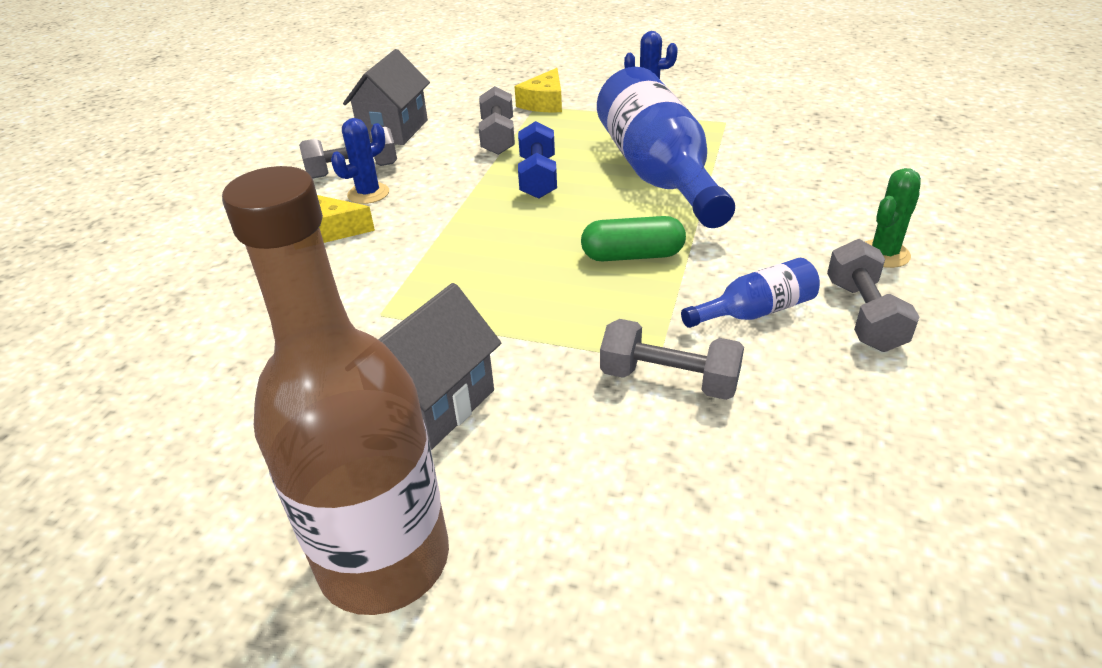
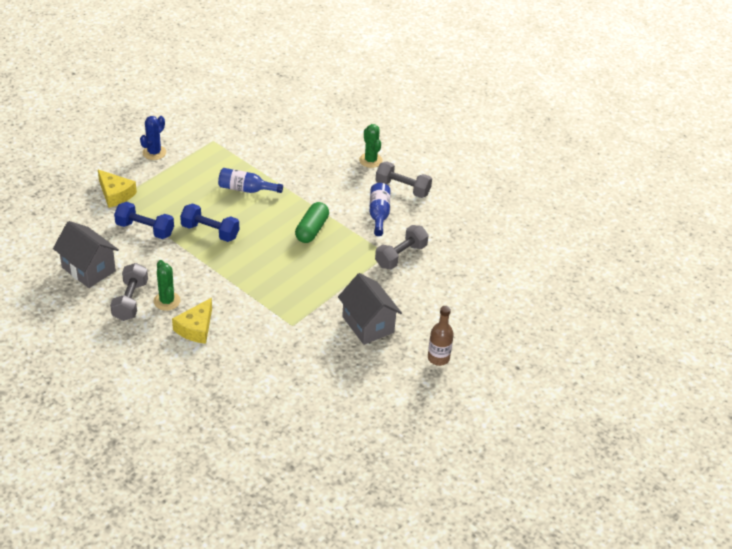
camera: 70 degrees left, 5 degrees up
(368, 193) = (167, 301): blue cactus -> green cactus
(384, 560) = (438, 358): brown bottle -> brown bottle, size x0.46
(498, 137) = (145, 229): grey dumbbell -> blue dumbbell
(658, 173) = (246, 189): blue bottle -> blue bottle, size x0.46

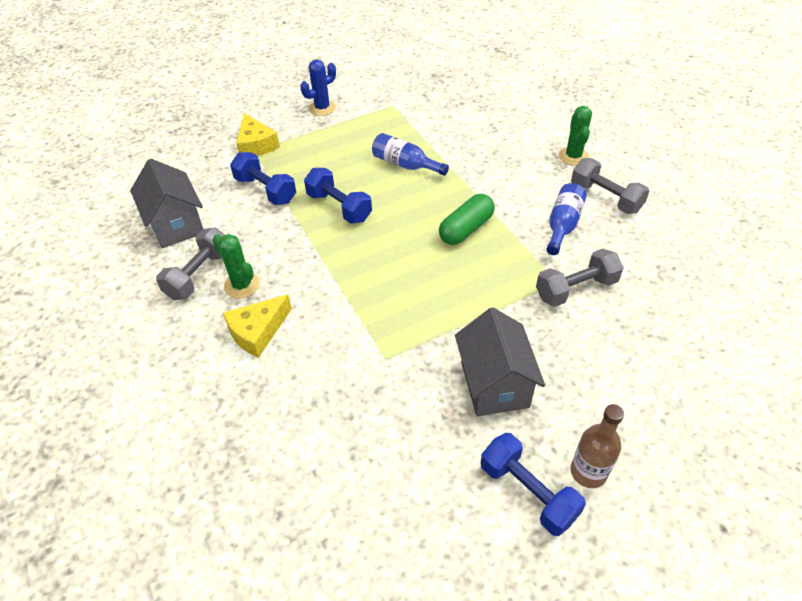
camera: 25 degrees right, 5 degrees up
(167, 301) = (242, 285): green cactus -> green cactus turned 45 degrees counterclockwise
(407, 376) = (528, 492): none -> blue dumbbell

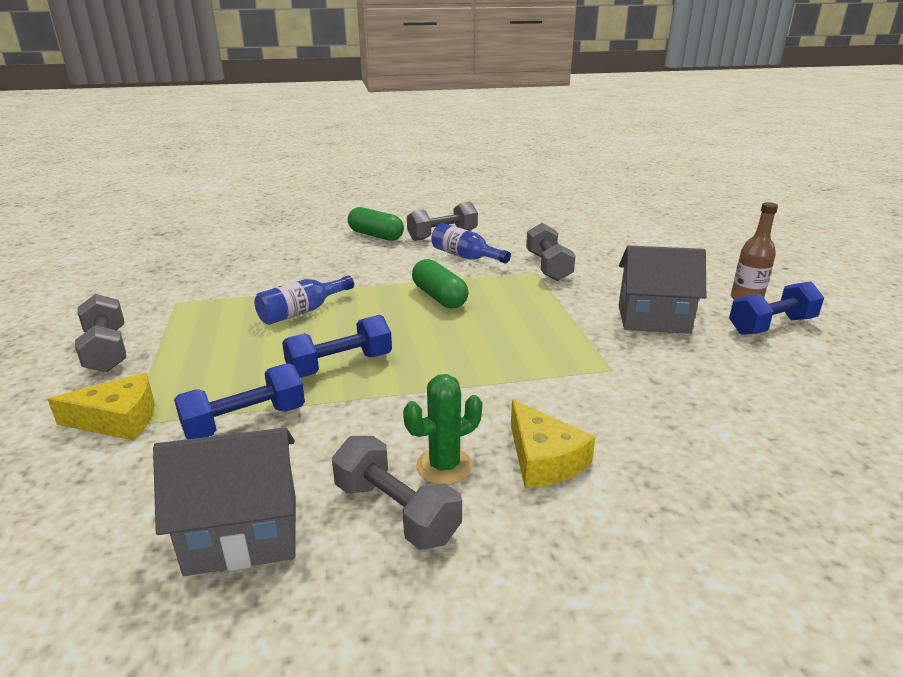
camera: 75 degrees left, 20 degrees down
(322, 108) = (107, 350): blue cactus -> grey dumbbell
(573, 156) = (376, 235): green cactus -> green capsule

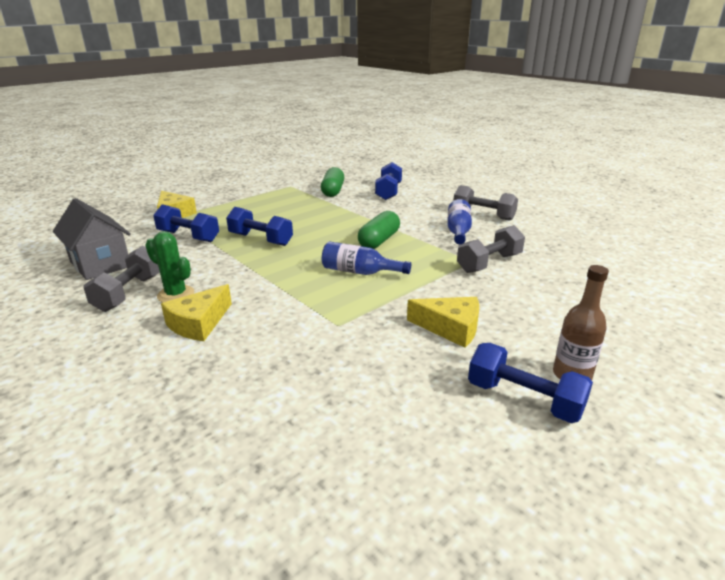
camera: 60 degrees right, 0 degrees up
(107, 350) = (230, 191): grey dumbbell -> none
(301, 312) = (312, 213): blue bottle -> blue bottle (359, 272)
(309, 254) = (388, 192): none -> blue dumbbell
(376, 235) = (446, 198): green capsule -> green capsule (333, 191)
(653, 319) = (450, 328): grey house -> yellow cheese

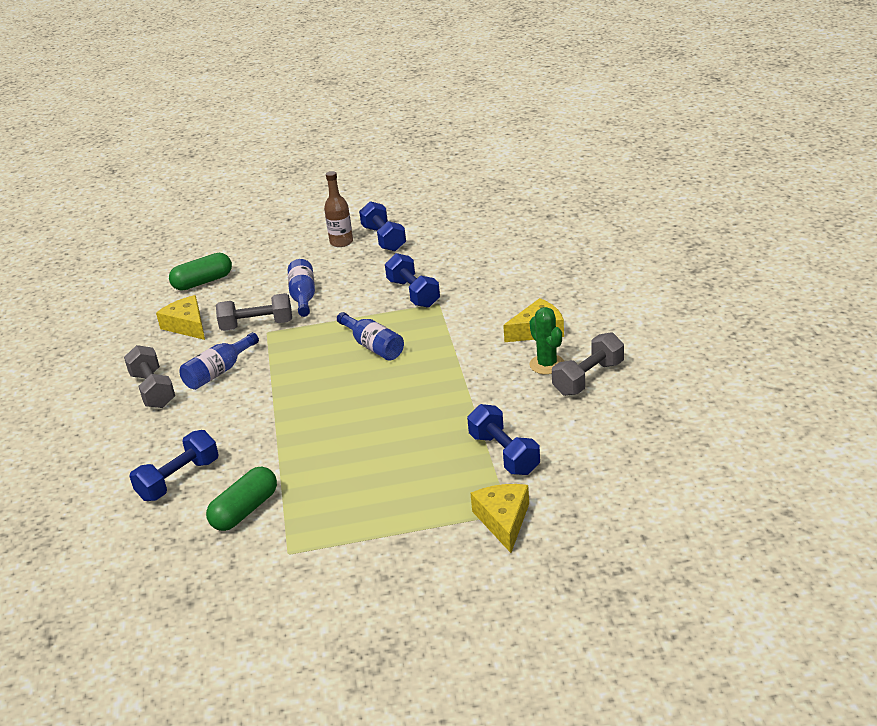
camera: 145 degrees left, 5 degrees up
(100, 264) = (614, 430): grey house -> none
(261, 239) = (426, 422): blue dumbbell -> blue dumbbell (413, 293)
(379, 241) = (310, 382): green capsule -> green capsule (203, 282)
(450, 328) = (367, 282): yellow cheese -> yellow cheese (187, 325)
(493, 295) = (303, 296): none -> blue bottle

